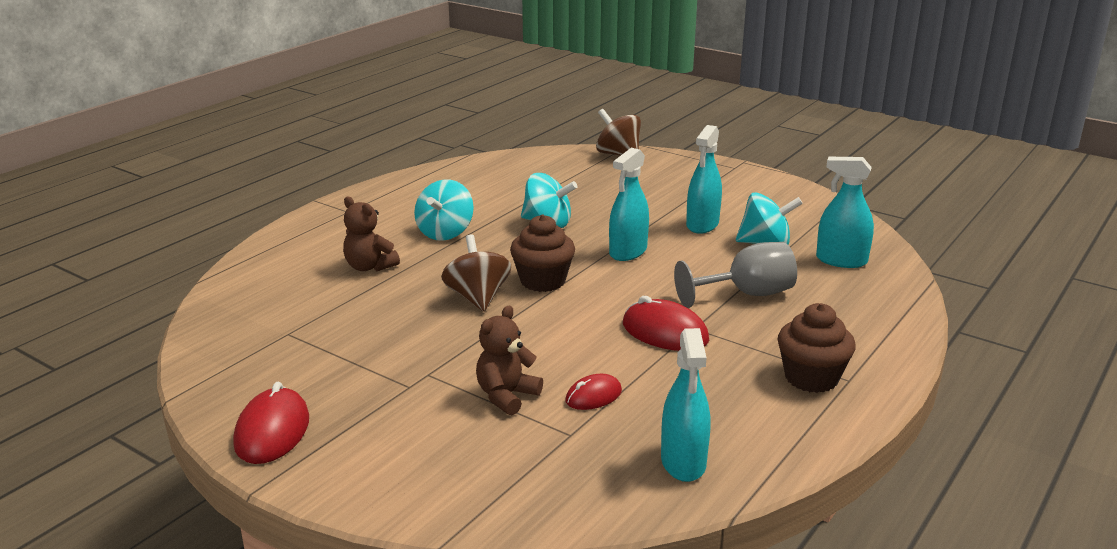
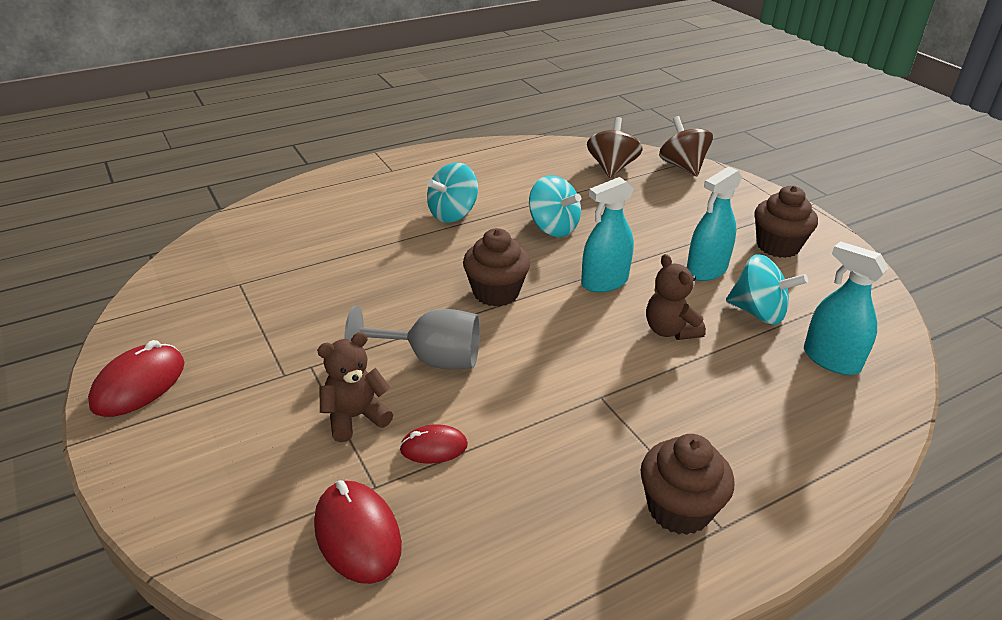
camera: 25 degrees right, 10 degrees up
(369, 267) = (360, 233): brown teddy bear -> brown teddy bear (670, 330)
(477, 298) = (422, 294): brown spinning top -> brown spinning top (612, 168)
(665, 332) = (565, 392): red mouse -> red mouse (357, 534)
(683, 462) = (454, 569): turquoise spray bottle -> none
(743, 196) = (777, 246): none -> brown cupcake
(746, 294) = (688, 371): grey goblet -> grey goblet (431, 359)

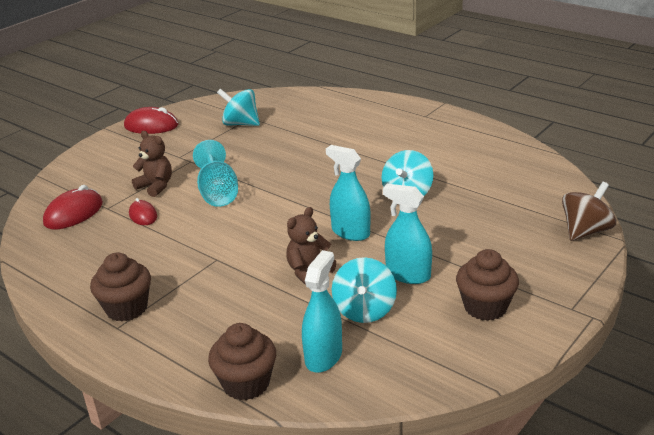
camera: 70 degrees right, 5 degrees down
(431, 359) = (218, 193): grey goblet -> turquoise goblet
(453, 214) = (387, 153): turquoise spinning top -> turquoise spinning top (240, 124)
(496, 292) = (303, 195): brown cupcake -> brown cupcake (246, 383)
(612, 168) = (536, 197): brown spinning top -> none

